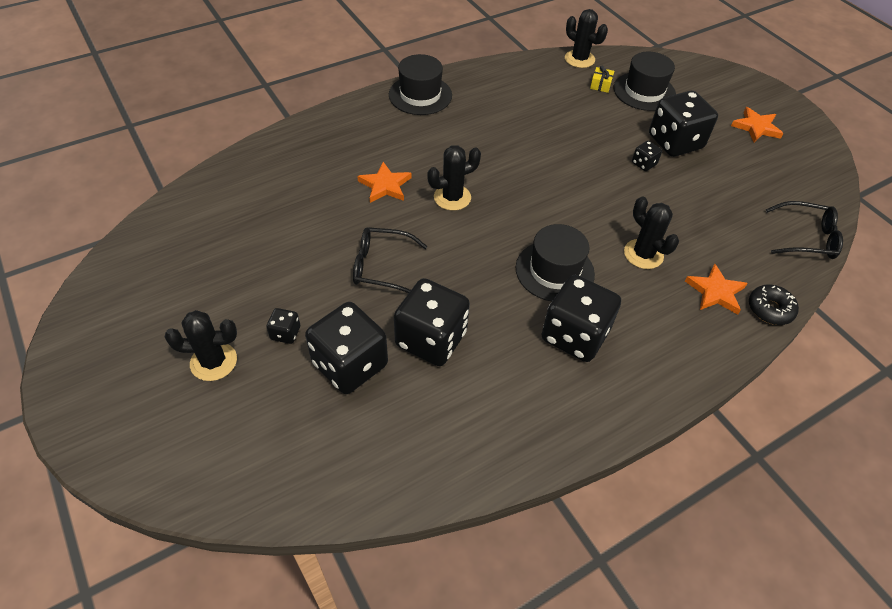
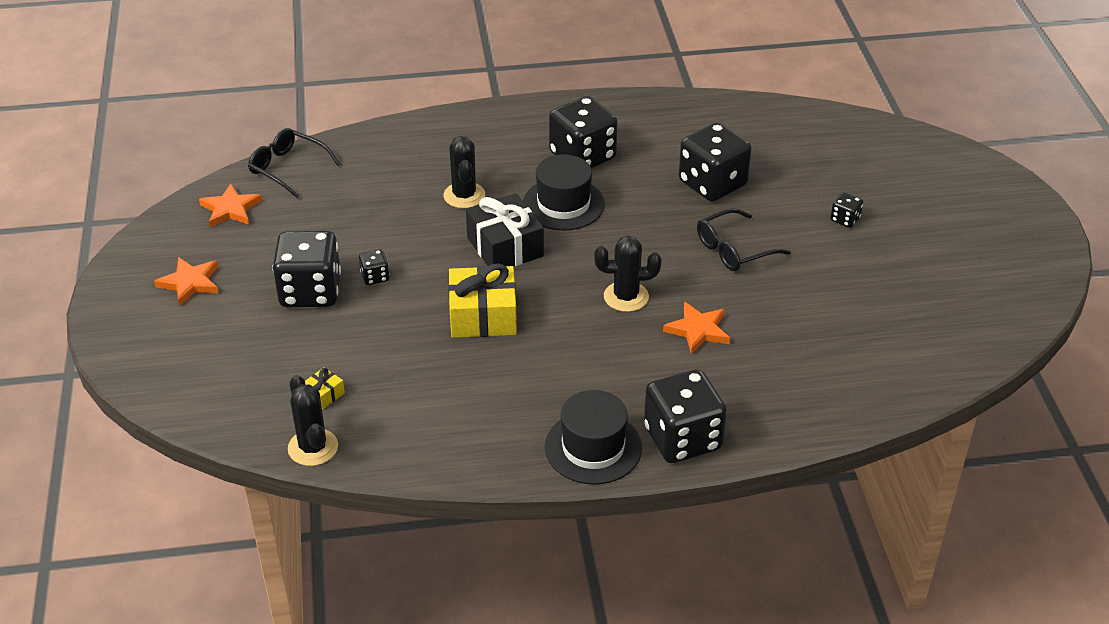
camera: 155 degrees left, 10 degrees down
(213, 361) = (914, 215): black cactus -> none
(350, 364) = (791, 184): black dice -> black dice (682, 439)
(382, 267) = (734, 249): black glasses -> black glasses turned 120 degrees clockwise
(545, 155) = (483, 316): none -> yellow gift
(572, 214) = (505, 247): none -> black gift
(644, 91) = (274, 368): black hat -> none
(715, 292) = (427, 153): orange star -> orange star (230, 209)
(770, 309) = (392, 131): black donut -> none

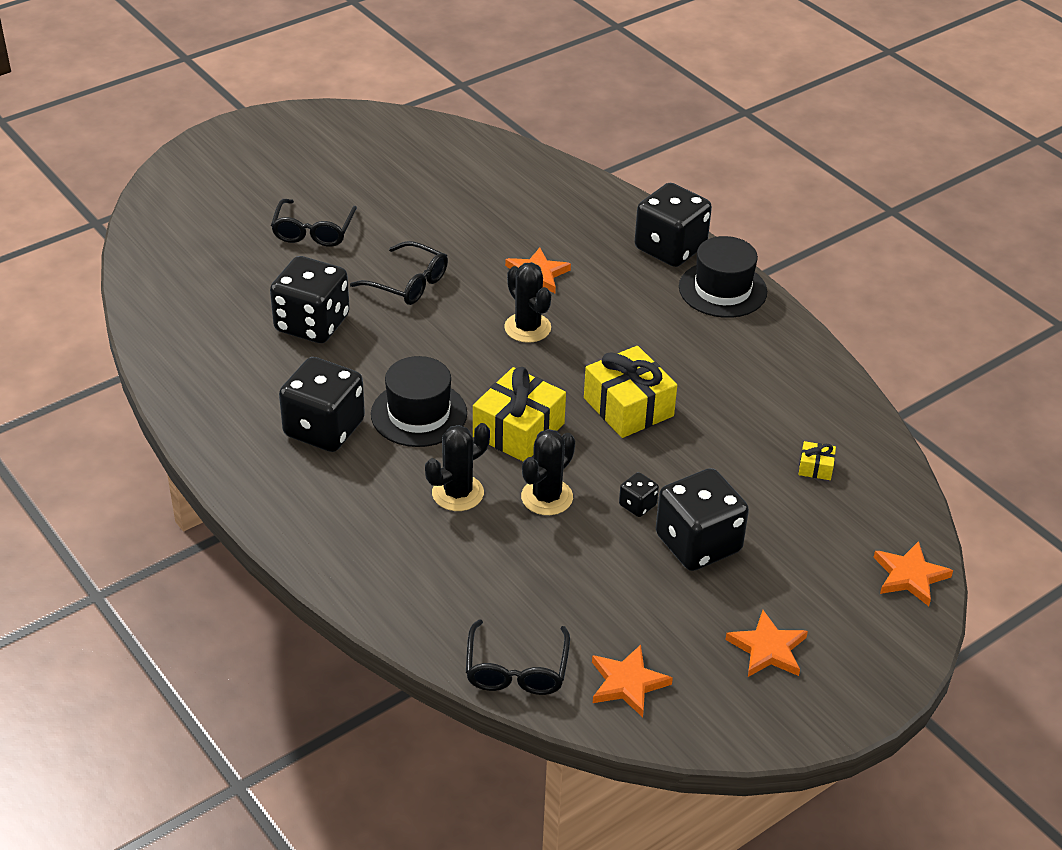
camera: 120 degrees left, 0 degrees up
(172, 390) = (910, 576): none -> orange star
(313, 447) = (877, 446): black cactus -> black cactus (547, 497)
(505, 247) = (518, 430): black gift -> yellow gift
(845, 219) = (313, 231): black dice -> black glasses

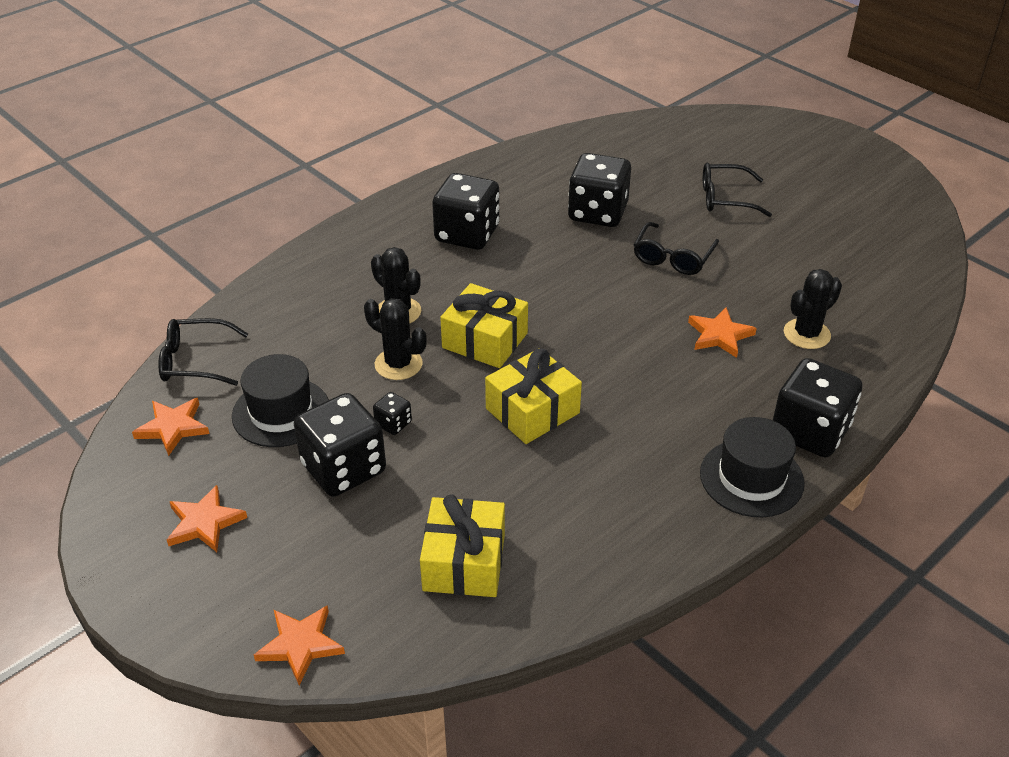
camera: 85 degrees right, 0 degrees up
(419, 414) = (495, 281): black hat -> black hat (281, 412)
(527, 328) = (633, 335): black cactus -> black cactus (806, 334)
(815, 467) = (464, 562): yellow gift -> yellow gift, size x2.22

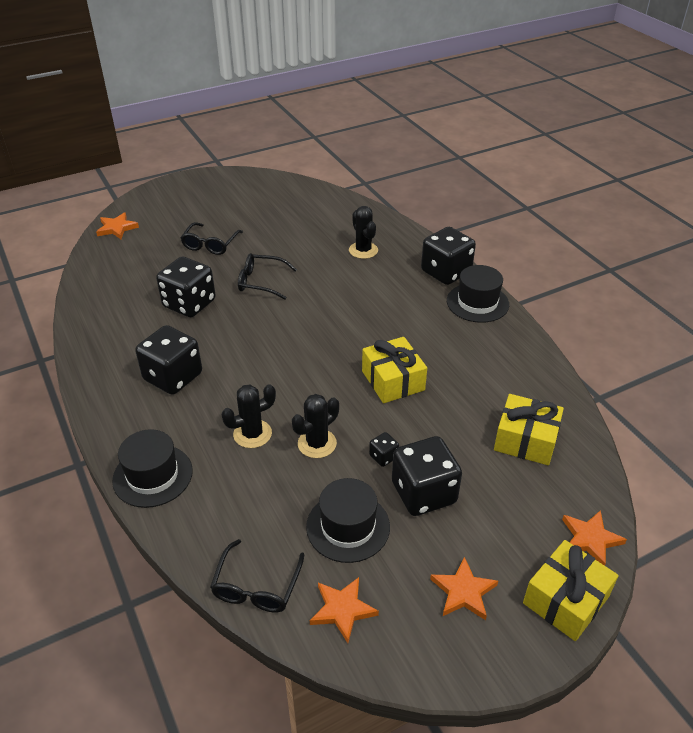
camera: 75 degrees left, 0 degrees up
(321, 259) = (152, 475): none -> black hat
(485, 340) = (309, 390): yellow gift -> yellow gift (565, 600)
(673, 257) = (261, 282): black glasses -> black glasses turned 150 degrees clockwise
(719, 335) = (350, 283): orange star -> orange star (117, 228)

